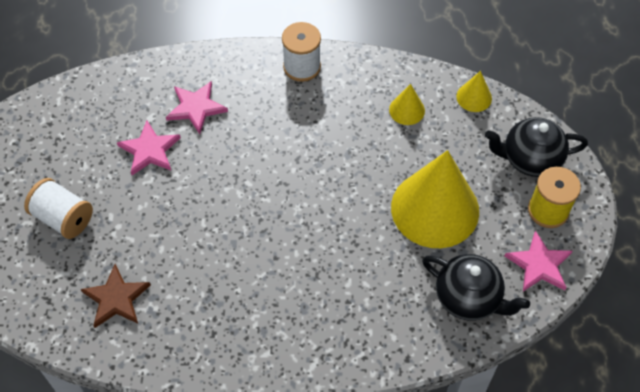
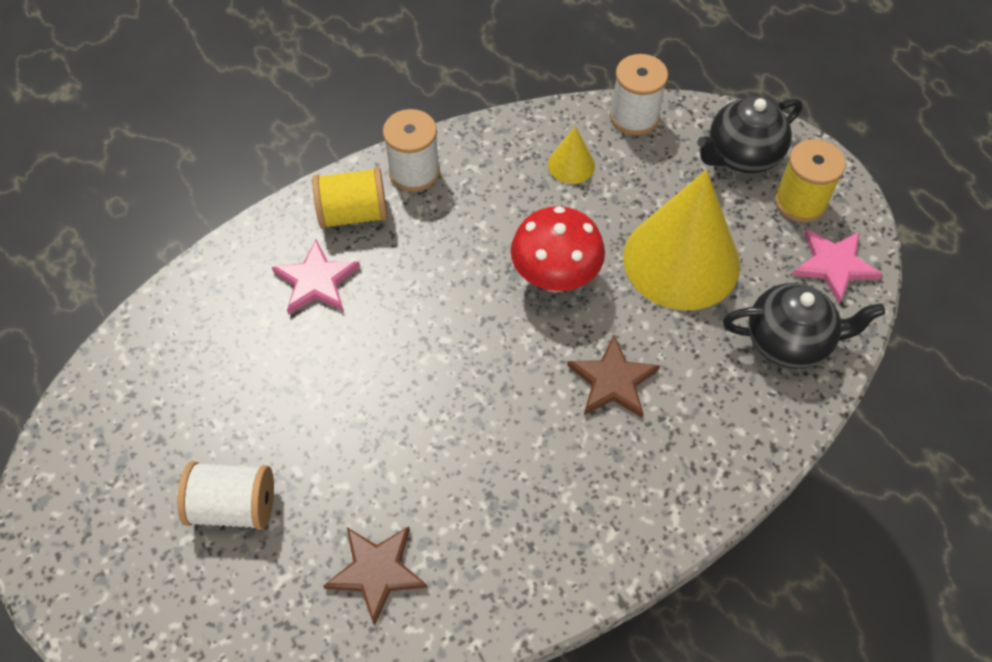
camera: 30 degrees left, 0 degrees up
(149, 150) = (292, 362): pink star -> none
(246, 76) = (353, 214): none -> yellow spool
(334, 262) = (613, 380): none -> brown star
(343, 179) = (555, 278): none -> red mushroom
(474, 97) = (634, 116): yellow cone -> white spool

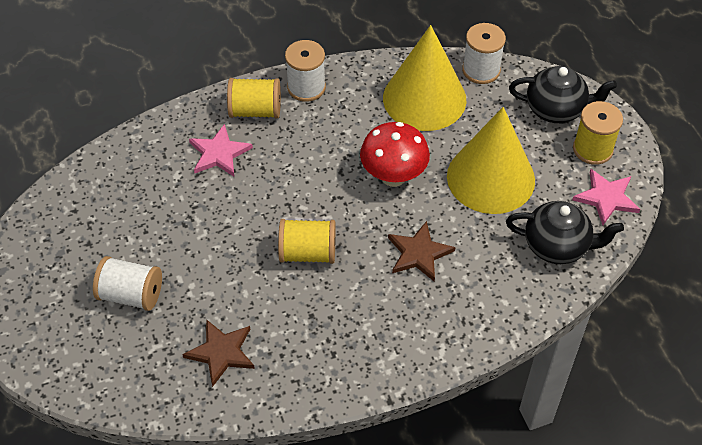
camera: 10 degrees right, 5 degrees down
(465, 404) = (308, 253): none -> yellow spool
(571, 165) = (424, 98): yellow cone -> yellow cone, size x2.32
(742, 156) = (556, 110): black teapot -> black teapot turned 150 degrees counterclockwise

